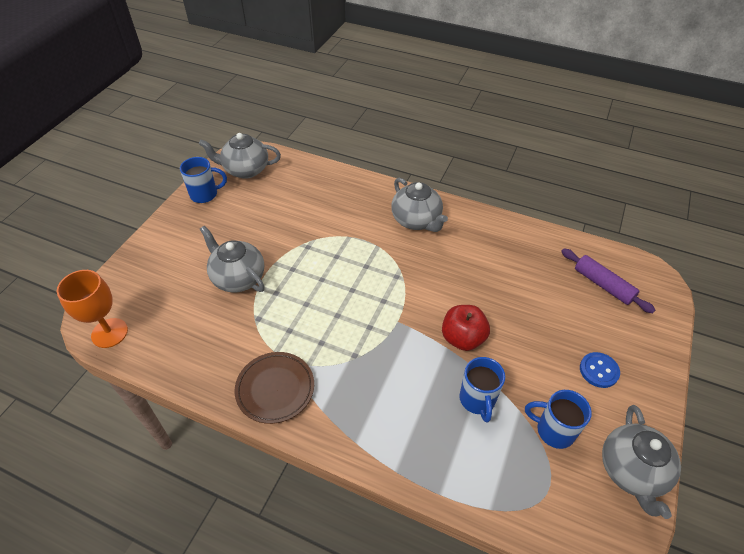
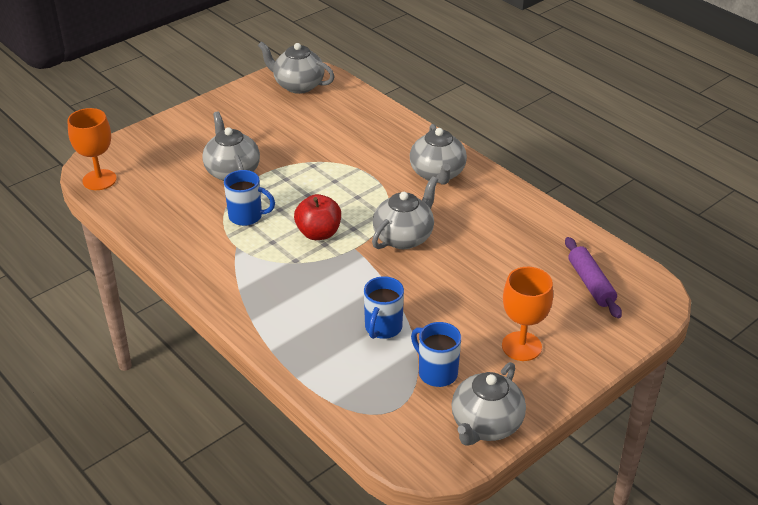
camera: 25 degrees right, 10 degrees down
(205, 194) = (246, 96): blue mug -> blue mug (247, 216)
(275, 389) = (209, 262): brown plate -> none
(431, 294) = (404, 237): none -> grey teapot
(462, 338) = (406, 280): red apple -> red apple (318, 233)
(599, 370) = (521, 346): blue button -> orange goblet

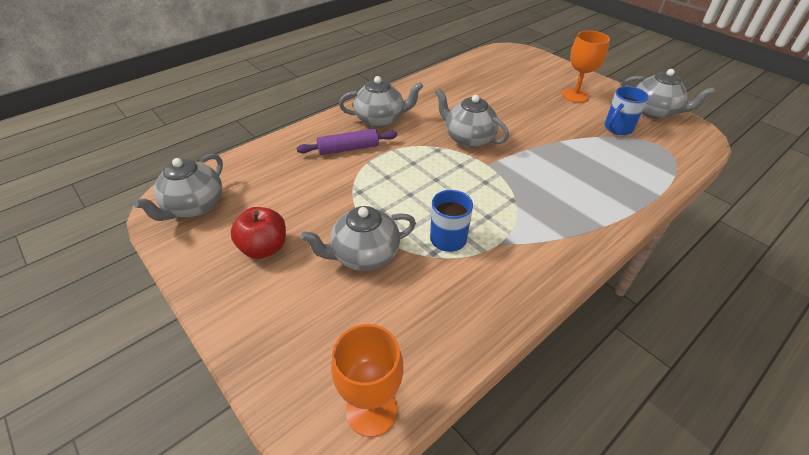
camera: 90 degrees left, 5 degrees up
(318, 233) = (469, 186): red apple -> red apple (264, 248)
(382, 328) = (582, 151): blue mug -> none
(591, 283) = (505, 68): purple rolling pin -> purple rolling pin (348, 149)

